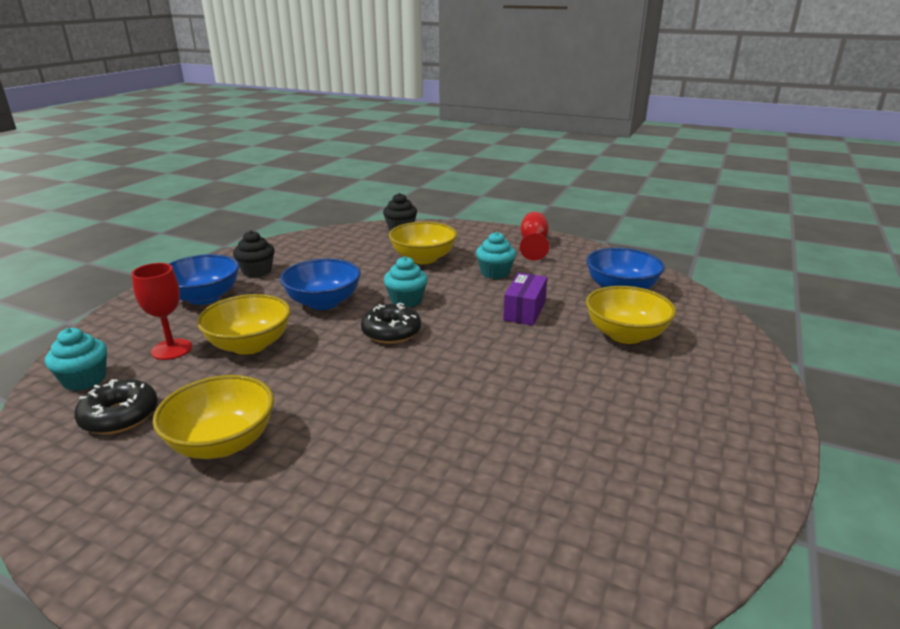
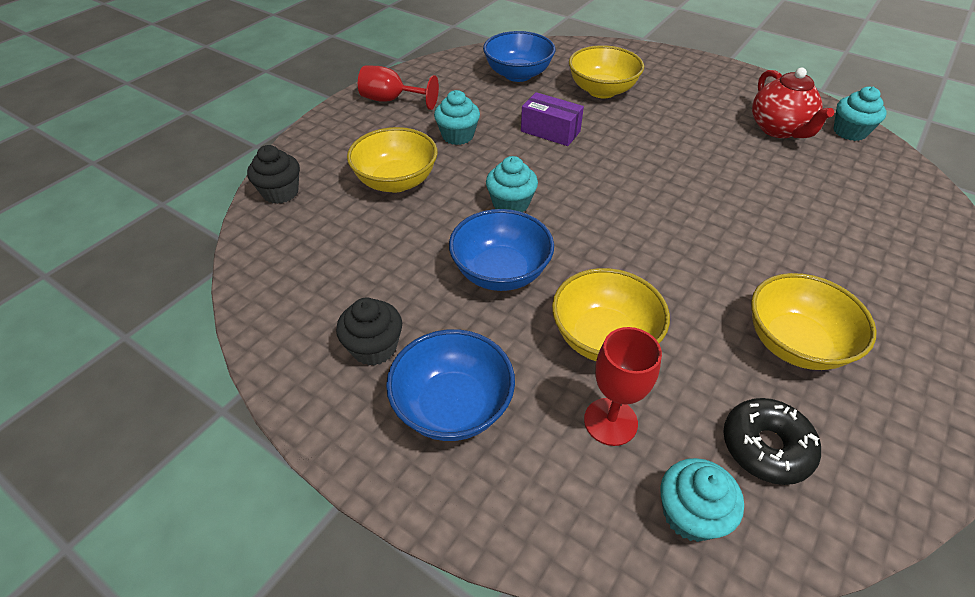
camera: 80 degrees left, 20 degrees up
(391, 332) = (583, 220): black donut -> none
(625, 470) = (779, 129): none -> red teapot
(668, 554) = (849, 132): none -> turquoise cupcake

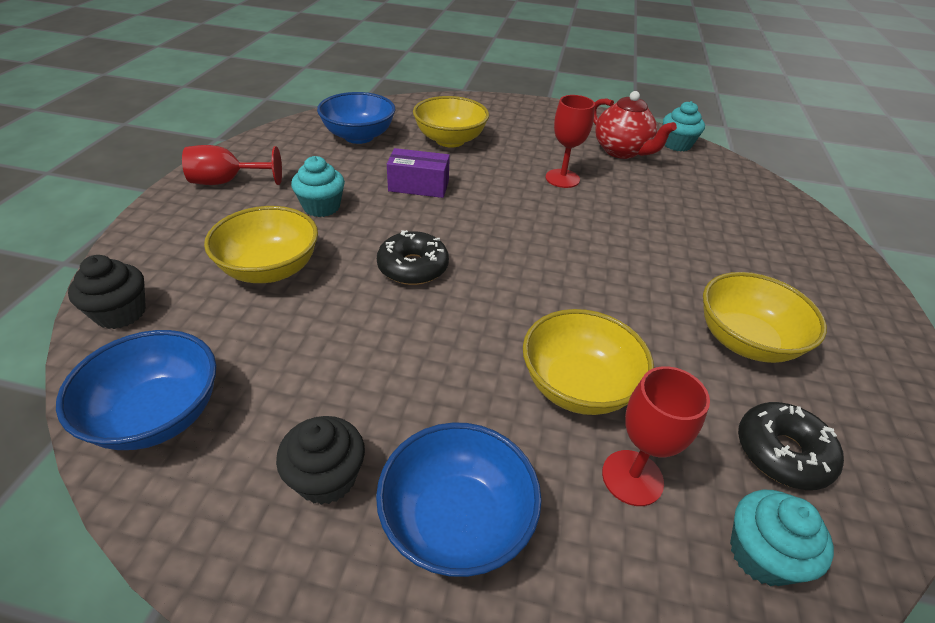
camera: 25 degrees left, 5 degrees down
(500, 272) = (436, 343): blue bowl -> blue bowl (158, 415)
(511, 204) = (413, 267): turquoise cupcake -> black donut
(696, 147) = (562, 178): none -> red goblet

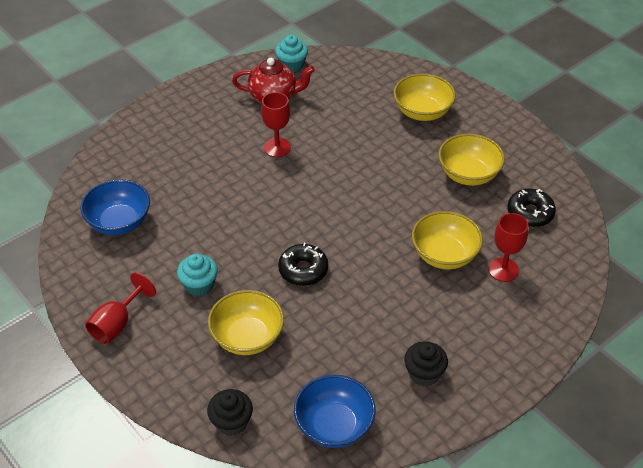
camera: 50 degrees left, 5 degrees up
(418, 186) = (219, 223): purple box -> none
(450, 140) = (174, 174): yellow bowl -> yellow bowl (422, 112)
(456, 521) = (479, 339): blue bowl -> none
(761, 554) = (561, 255): turquoise cupcake -> none

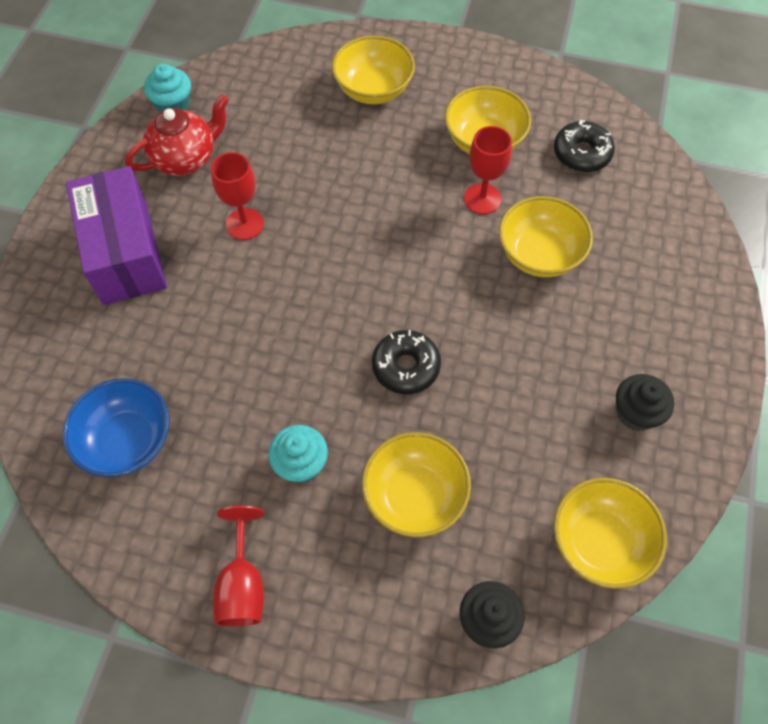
camera: 35 degrees left, 15 degrees up
(198, 129) = (125, 253): none -> purple box
(334, 425) = (599, 542): blue bowl -> yellow bowl
(503, 270) = (610, 236): red goblet -> red goblet (482, 199)

